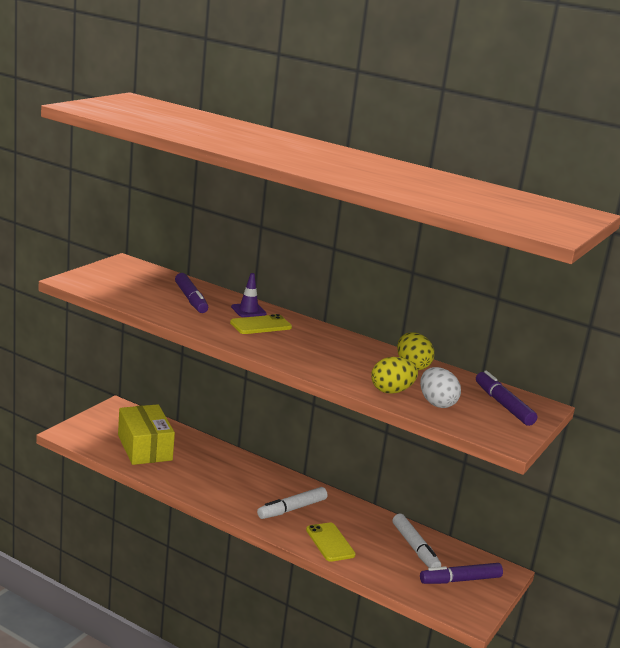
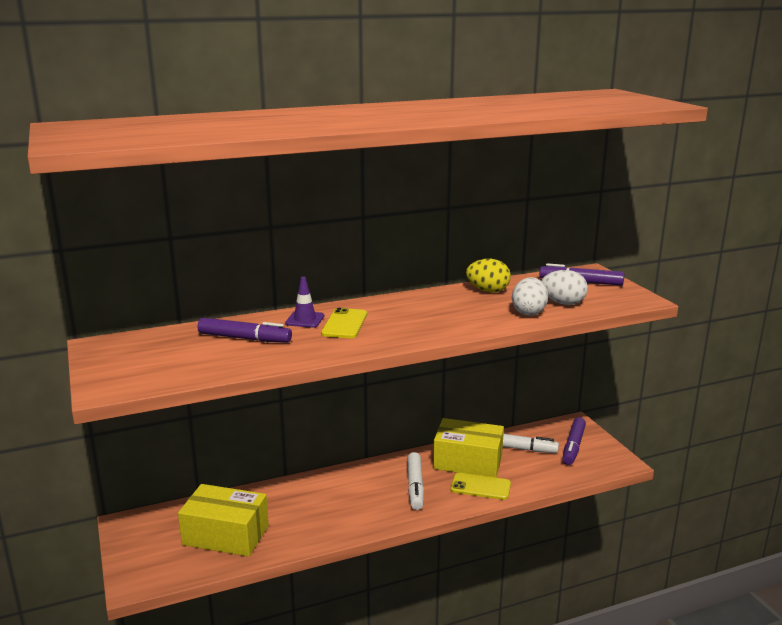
camera: 50 degrees left, 0 degrees up
(359, 526) = (468, 462): none -> yellow box
(391, 391) = (528, 312): yellow egg -> white egg

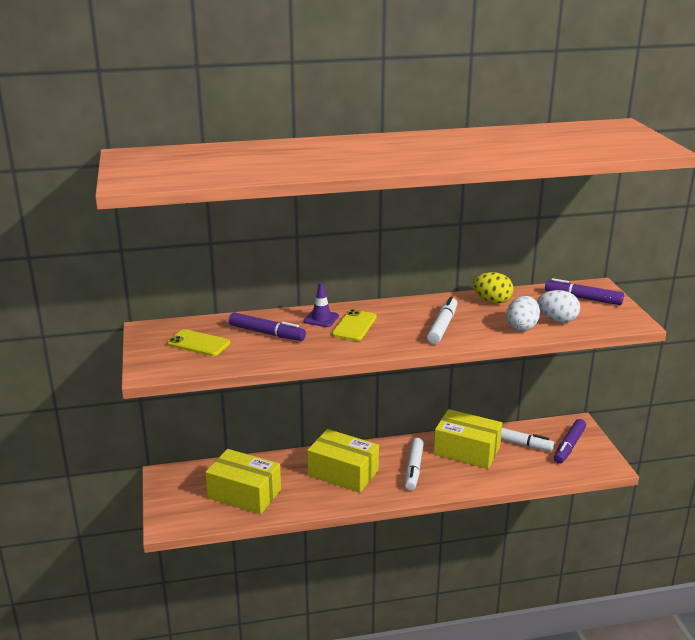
camera: 10 degrees right, 5 degrees up
(337, 499) = (343, 473): none -> yellow box
(443, 317) = (442, 326): none -> white marker
(480, 487) = (472, 475): yellow phone -> yellow phone (198, 343)

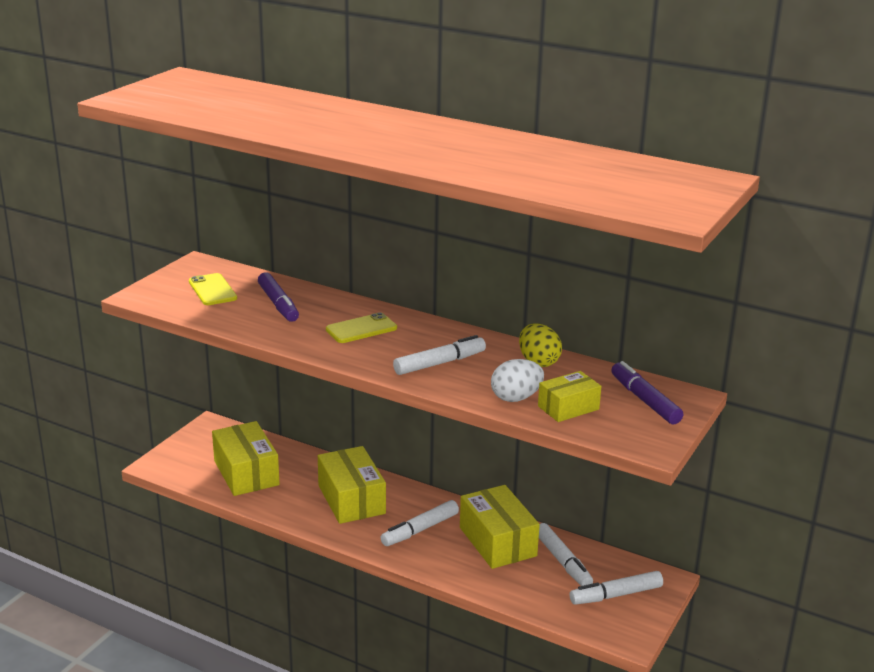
camera: 40 degrees right, 0 degrees up
(321, 319) = (346, 311): purple traffic cone -> none
(557, 320) = (568, 408): white egg -> yellow box
(569, 446) = (616, 595): purple marker -> white marker

